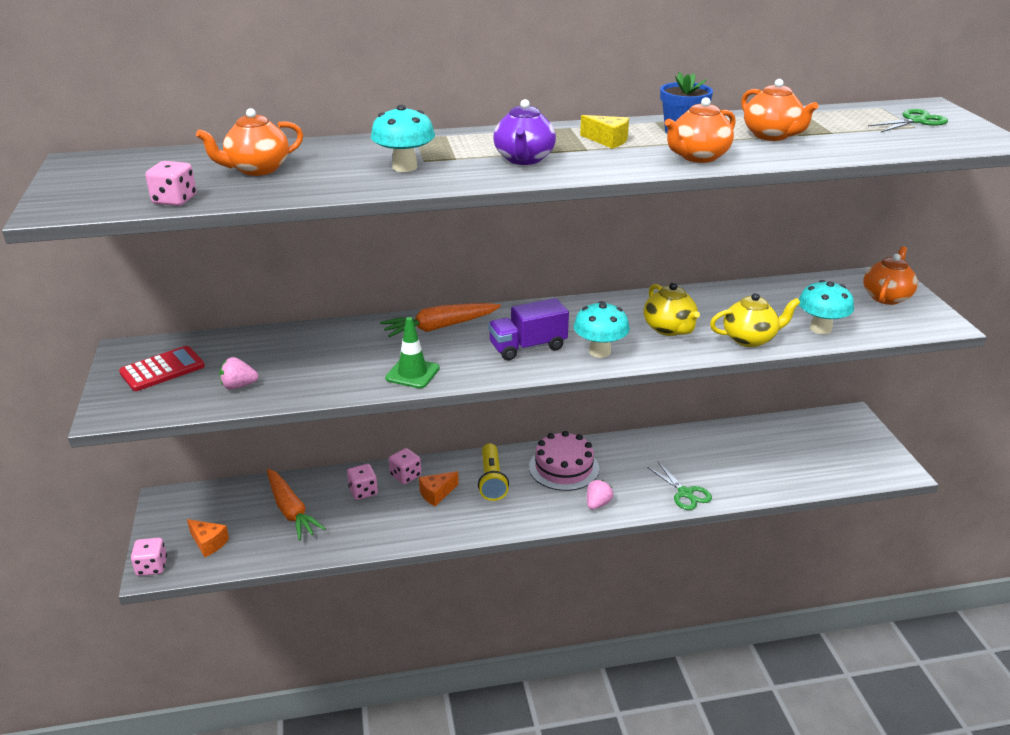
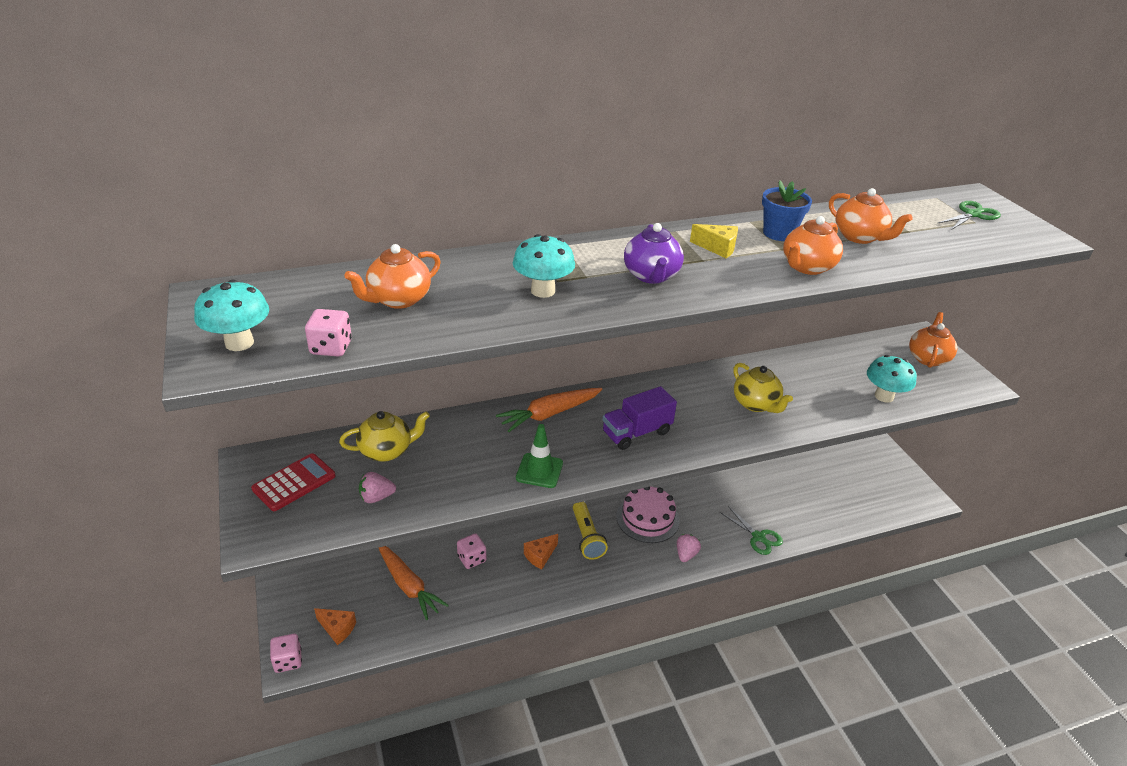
camera: 10 degrees left, 5 degrees up
(405, 476) = (507, 538): pink dice -> none
(599, 351) = (702, 434): turquoise mushroom -> turquoise mushroom (239, 343)
(750, 339) = (828, 411): yellow teapot -> yellow teapot (387, 451)

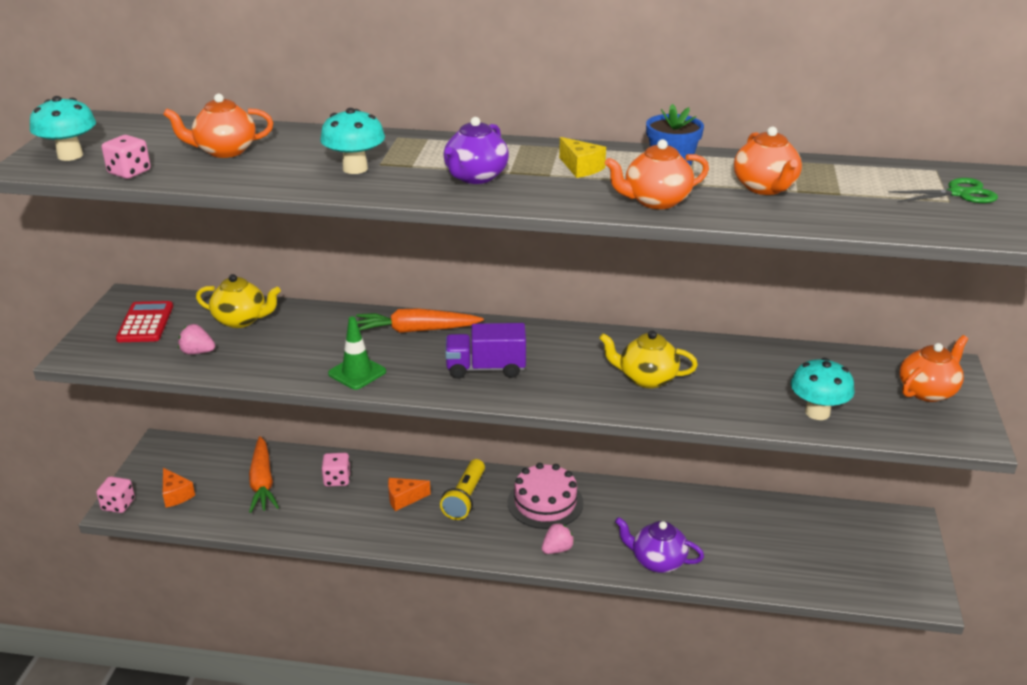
camera: 30 degrees right, 5 degrees down
(294, 482) = (145, 323): red calculator -> red calculator turned 75 degrees counterclockwise
(756, 404) = (646, 379): yellow teapot -> yellow teapot turned 105 degrees clockwise
(758, 537) = (657, 561): green scissors -> purple teapot

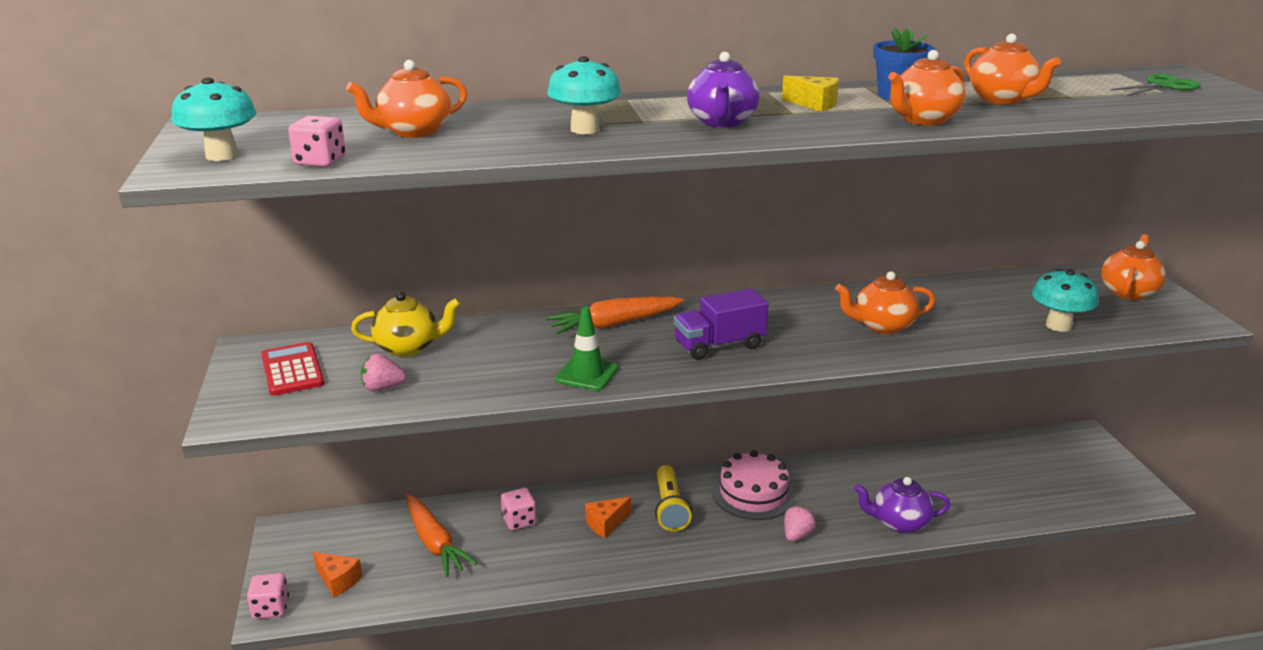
camera: 20 degrees left, 5 degrees down
(646, 379) = (882, 326): yellow teapot -> orange teapot

